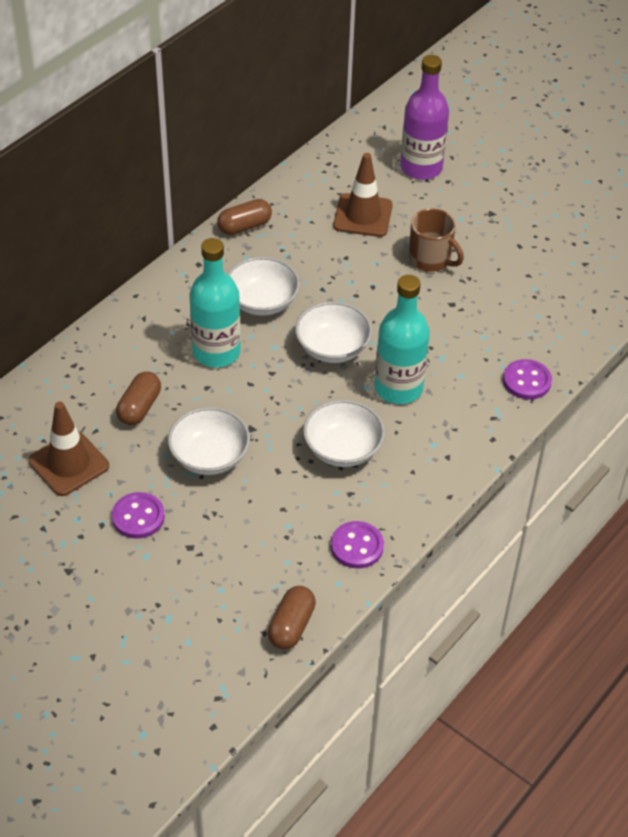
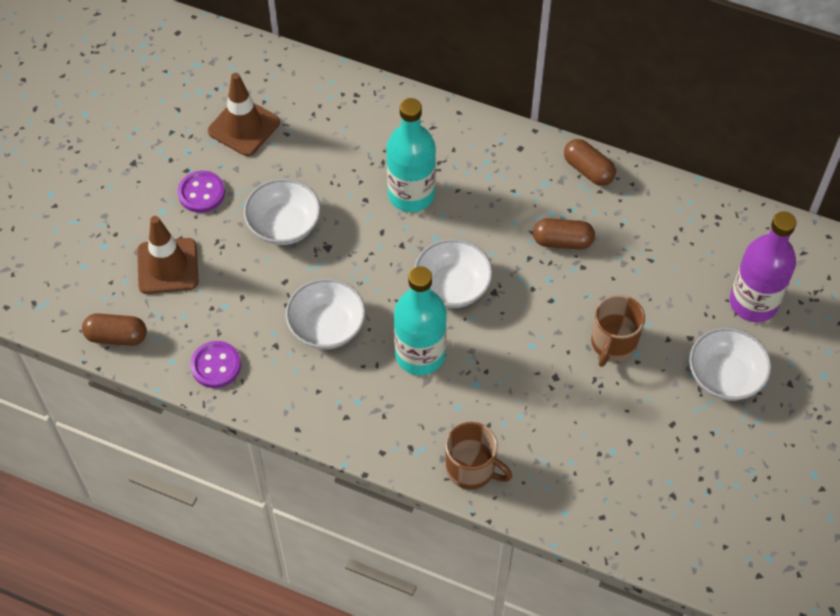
camera: 75 degrees right, 10 degrees up
(139, 407) = (323, 157): brown capsule -> brown capsule (562, 241)
(262, 301) = (491, 212): white bowl -> white bowl (725, 376)
(363, 216) = (651, 267): brown traffic cone -> brown traffic cone (168, 266)
(527, 381) = (471, 469): purple button -> brown mug

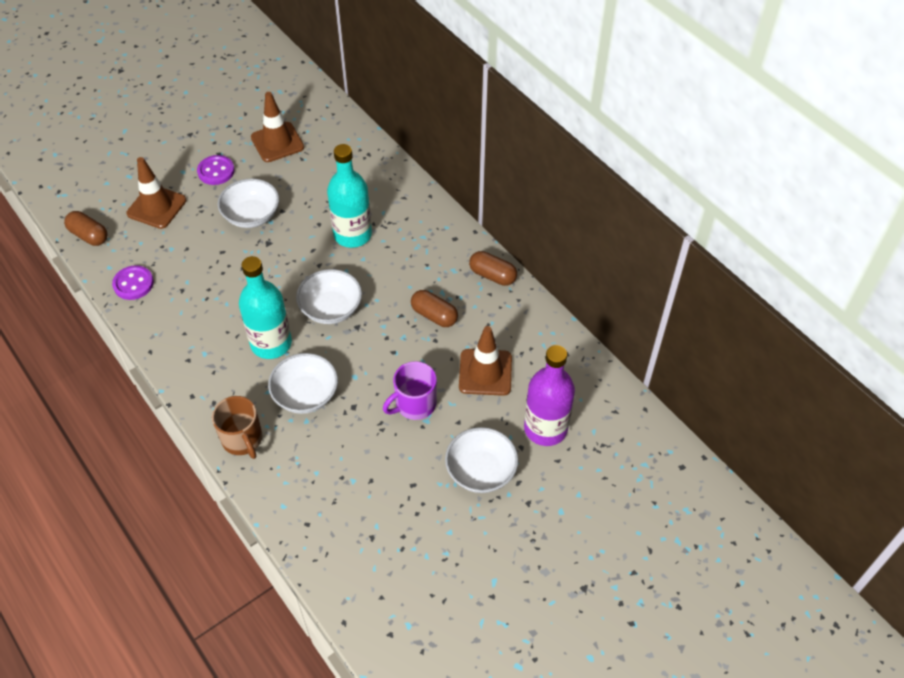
camera: 30 degrees right, 5 degrees down
(327, 326) = (225, 294): white bowl -> white bowl (305, 395)
(588, 170) = (492, 275): brown capsule -> brown capsule turned 45 degrees counterclockwise
(613, 343) = (414, 404): brown mug -> purple mug
(656, 275) = (485, 372): none -> brown traffic cone

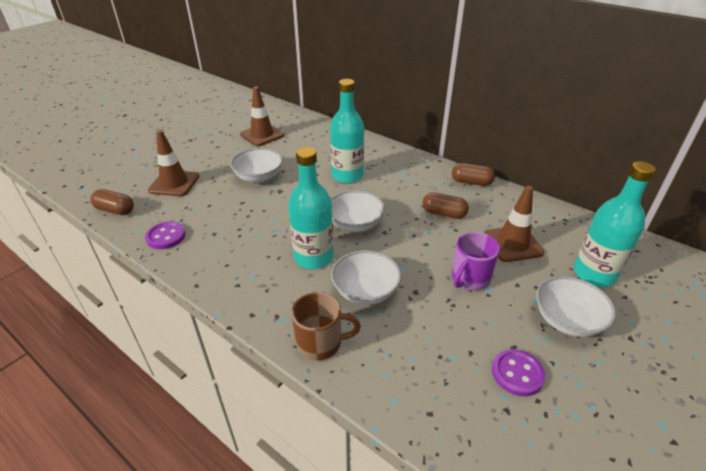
camera: 15 degrees left, 15 degrees down
(216, 171) = (219, 156): purple button -> purple button (517, 373)
(242, 439) = (320, 343): brown mug -> brown mug turned 45 degrees counterclockwise
(545, 428) = (594, 274): purple bottle -> turquoise bottle

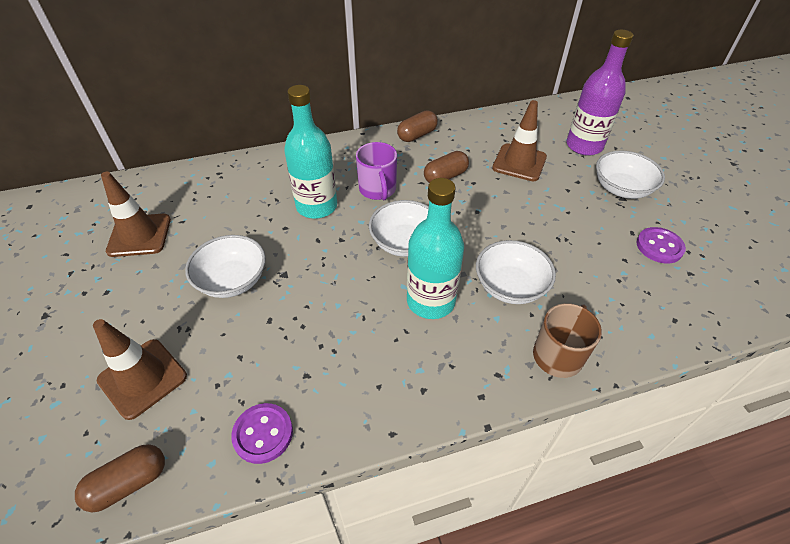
camera: 55 degrees left, 10 degrees up
(470, 278) = (542, 211): purple mug -> purple mug (377, 189)
(594, 274) = (584, 146): turquoise bottle -> purple bottle

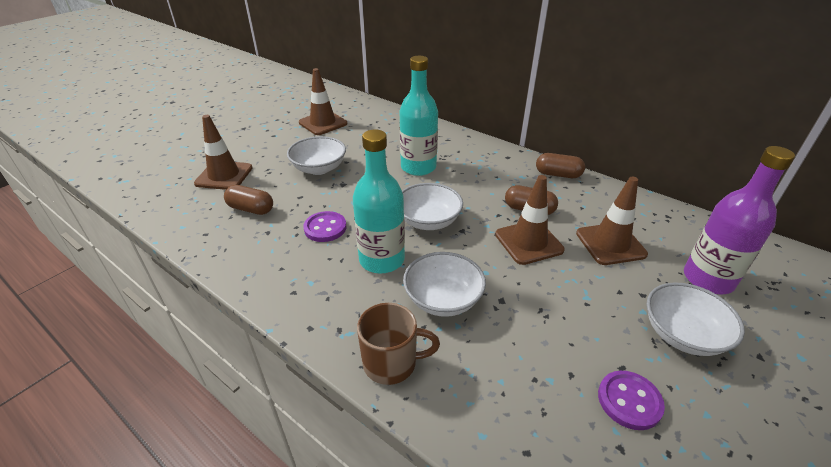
camera: 55 degrees right, 10 degrees down
(129, 483) = (156, 206): brown capsule -> brown capsule (251, 209)
(263, 434) = (212, 235): purple button -> purple button (325, 228)
(377, 189) = (469, 184): purple mug -> none
(483, 200) = (528, 242): none -> brown traffic cone

